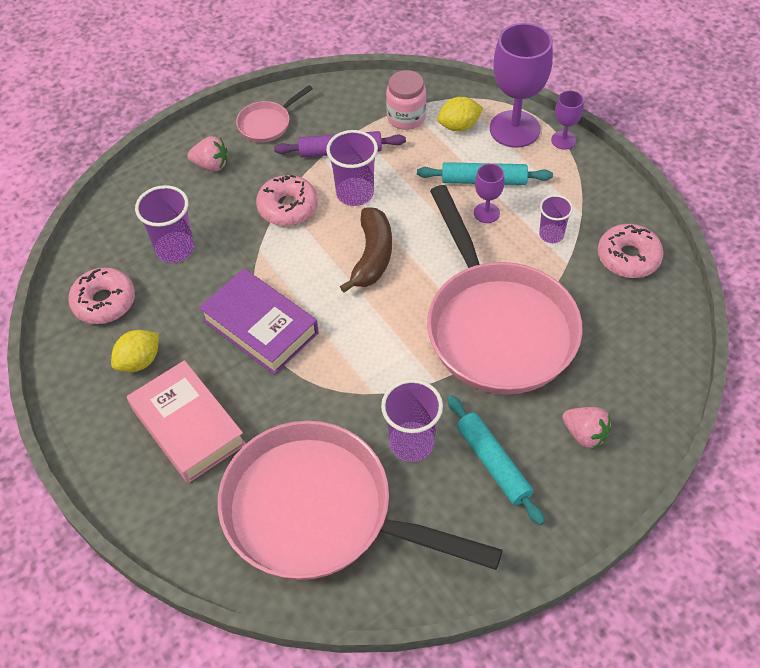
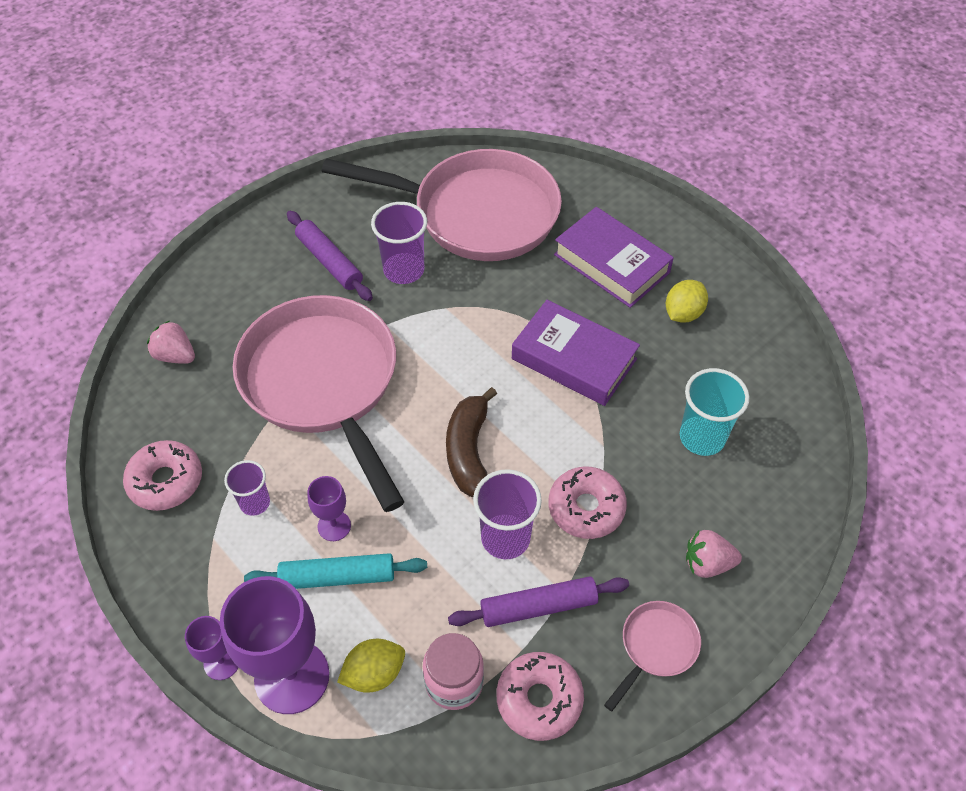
camera: 170 degrees right, 0 degrees up
(104, 302) = (750, 368): pink donut -> pink donut (539, 699)
(175, 249) = (702, 437): purple cup -> turquoise cup
(188, 426) = (611, 263): pink book -> purple book
(493, 463) = (329, 261): turquoise rolling pin -> purple rolling pin
(585, 434) = (244, 292): pink strawberry -> pink strawberry (175, 355)

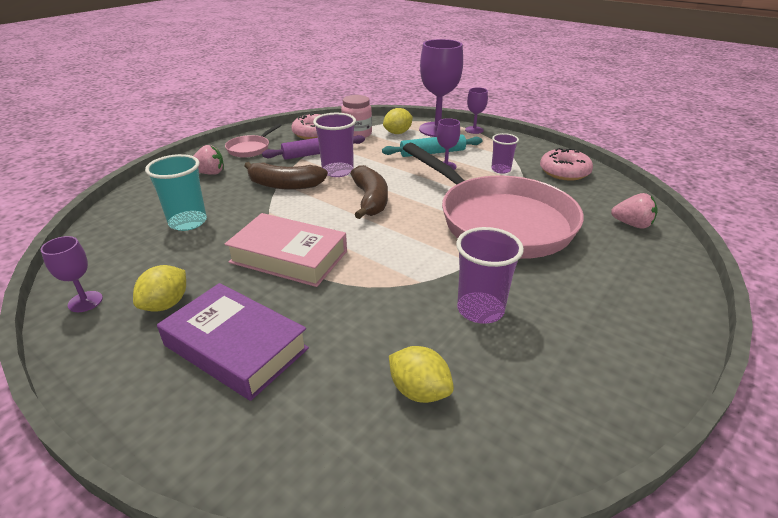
camera: 170 degrees right, 20 degrees down
(329, 261) = (566, 308): purple rolling pin -> none
(476, 213) = (419, 391): pink pan -> yellow lemon
(574, 359) = (289, 257): purple book -> pink book
(586, 508) = (285, 185): pink donut -> brown banana
(760, 327) = (85, 301): none -> purple goblet

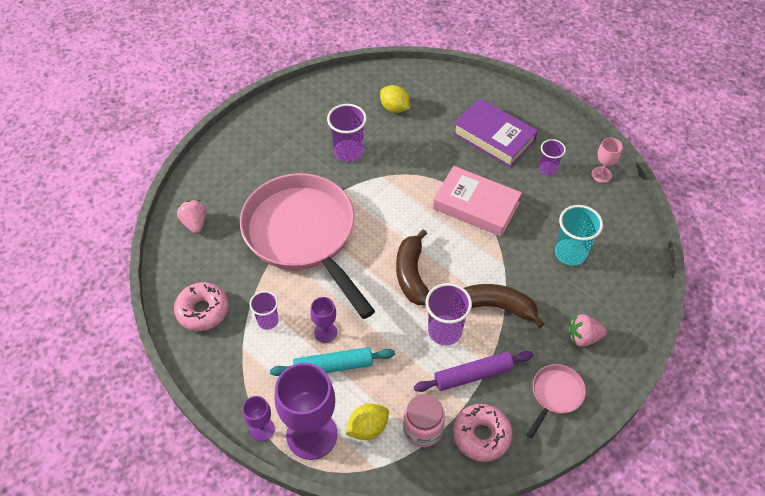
camera: 175 degrees left, 20 degrees up
(85, 301) = (601, 174): purple goblet -> pink goblet
(166, 304) = (547, 169): yellow lemon -> purple cup
(632, 224) = (195, 223): pink strawberry -> pink strawberry turned 45 degrees clockwise

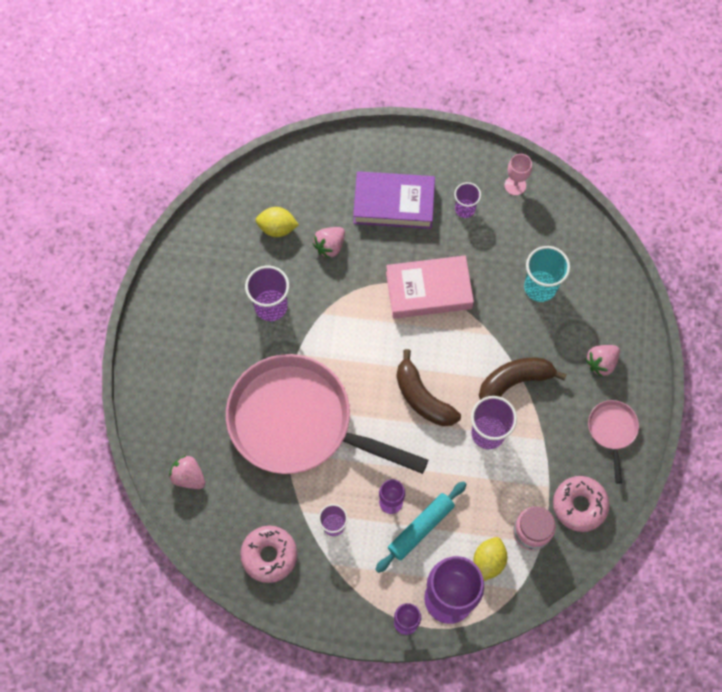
camera: 35 degrees left, 15 degrees up
(423, 138) = (330, 246): none -> pink strawberry
(473, 375) = (538, 457): purple rolling pin -> none

